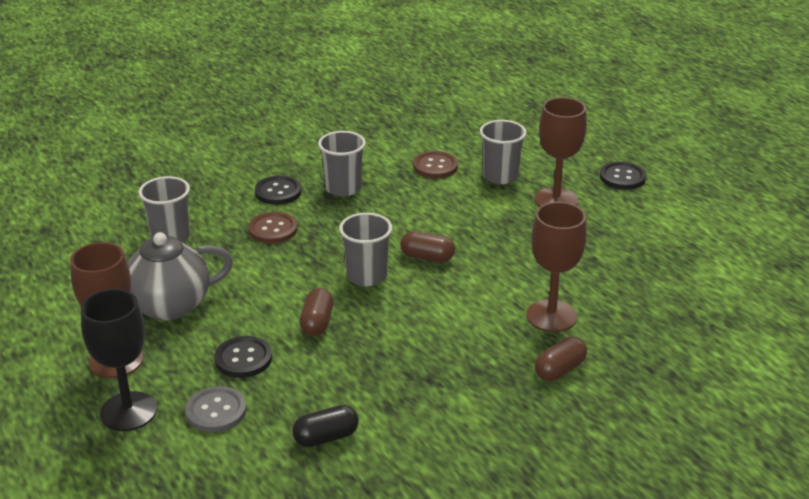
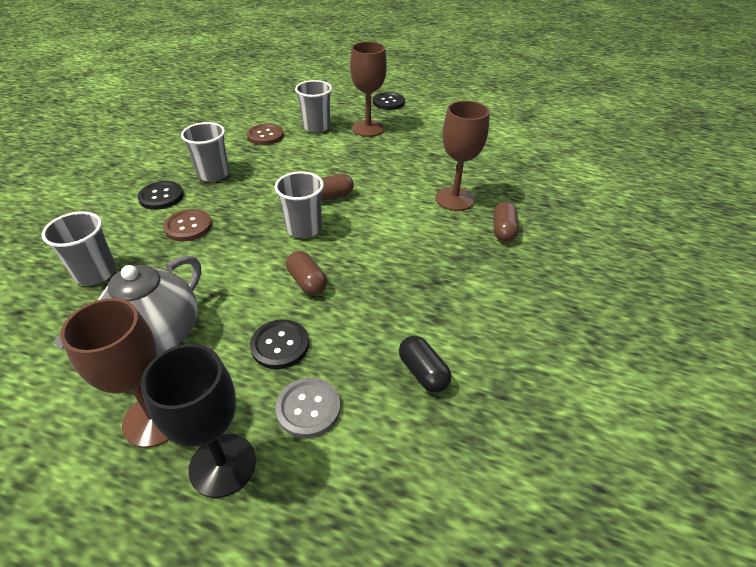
camera: 40 degrees left, 10 degrees up
(326, 437) = (423, 372): black capsule -> black capsule turned 60 degrees counterclockwise

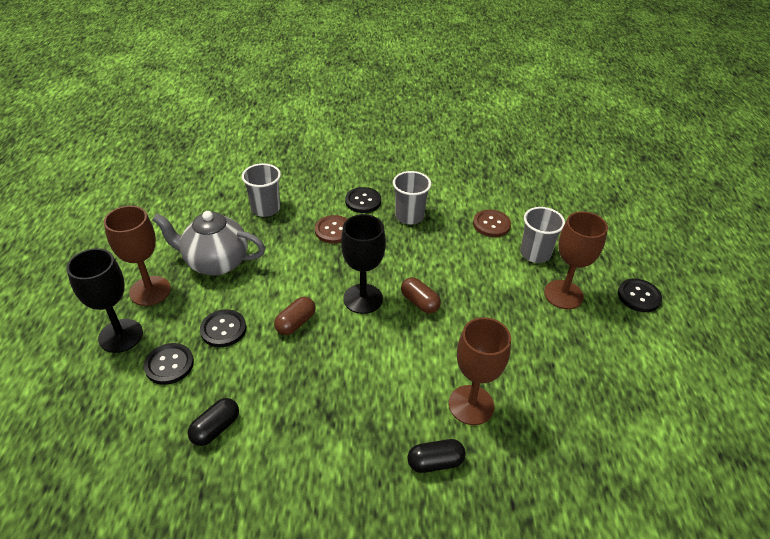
camera: 70 degrees right, 0 degrees up
(304, 228) = (363, 299): grey cup -> black goblet
(308, 408) = (169, 365): grey button -> black button
(503, 231) = (435, 462): brown capsule -> black capsule

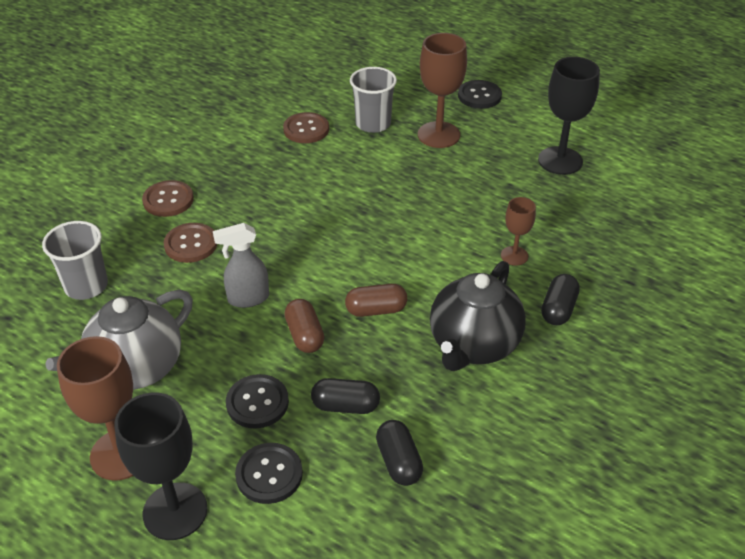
camera: 55 degrees left, 0 degrees up
(248, 375) = (345, 406): none -> black capsule
(307, 279) = (248, 298): none -> grey spray bottle
(353, 422) = (473, 346): none -> black teapot
(363, 201) = (168, 200): black button -> brown button
(363, 299) = (319, 267): black goblet -> black goblet (560, 161)
(409, 216) = (232, 177): grey cup -> none
(419, 302) = (363, 229): brown capsule -> brown capsule (376, 310)
(471, 405) = (514, 256): brown goblet -> brown goblet, size x0.55

